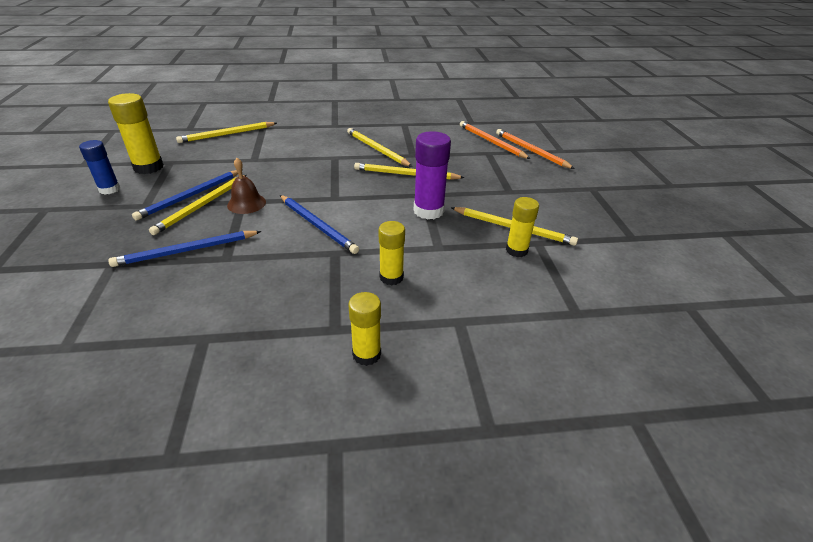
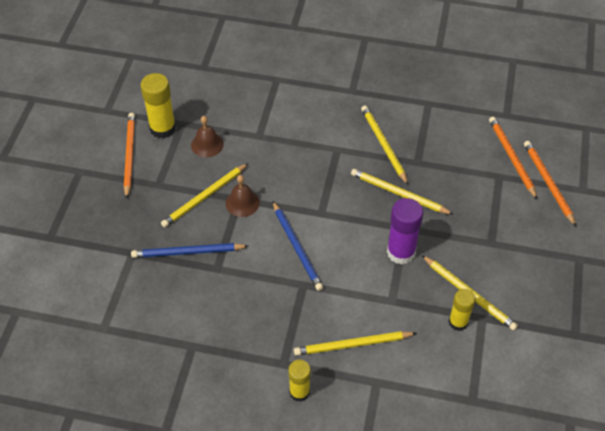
camera: 20 degrees right, 15 degrees up
(109, 189) = (129, 155): blue glue stick -> orange pencil
(190, 196) = (196, 181): blue pencil -> none
(199, 171) = (207, 144): none -> brown bell
(227, 134) = (239, 86): yellow pencil -> yellow pencil (352, 345)
(391, 277) = (340, 324): yellow glue stick -> none

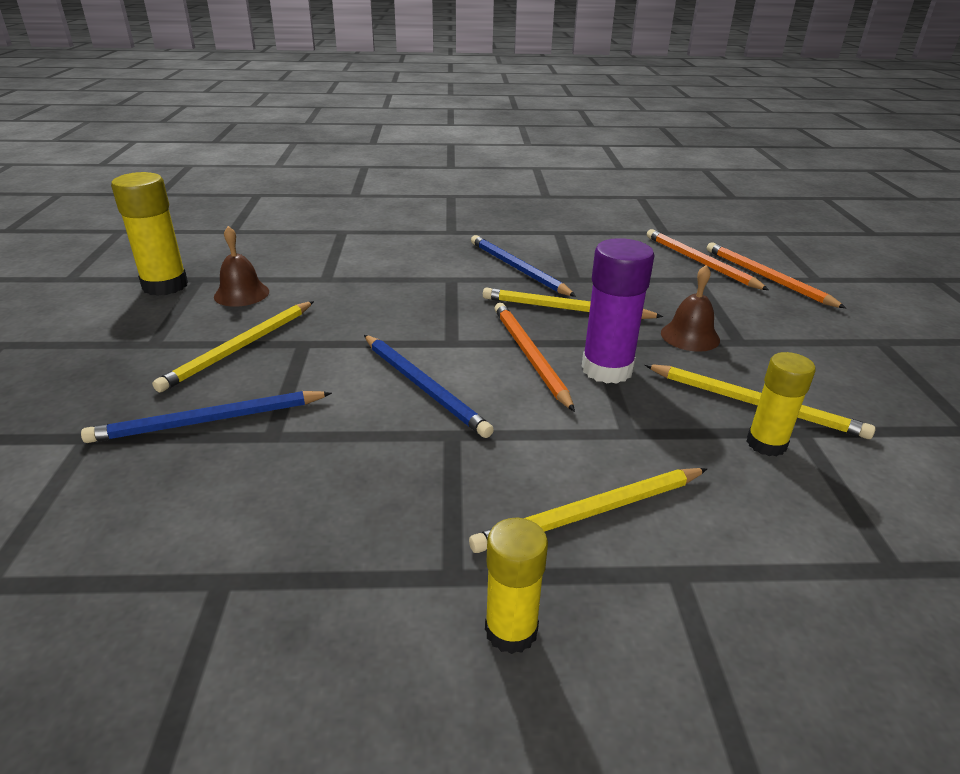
camera: 15 degrees left, 20 degrees down
(129, 155) = (102, 317): orange pencil -> orange pencil (529, 356)
(242, 203) = (310, 346): brown bell -> brown bell (690, 336)
(383, 145) = (517, 269): yellow pencil -> blue pencil

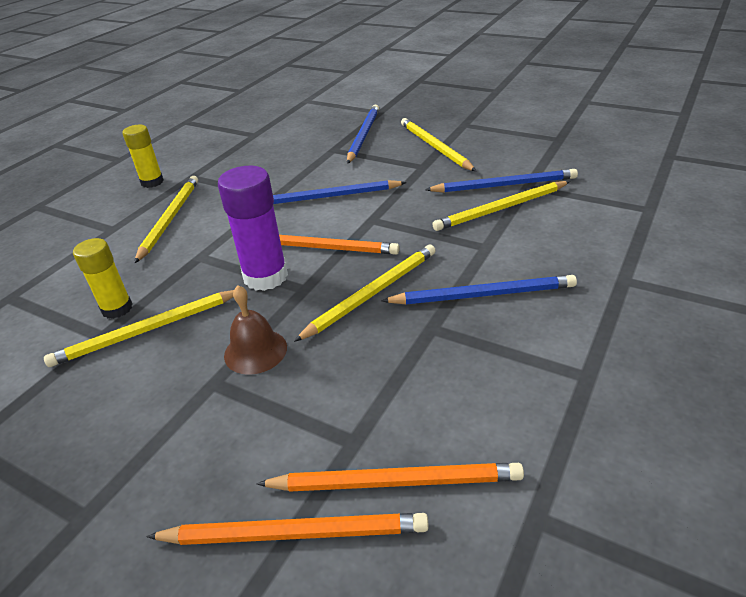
camera: 125 degrees right, 5 degrees up
(165, 286) = (552, 128): yellow glue stick -> none
(241, 294) = (519, 152): brown bell -> none
(330, 289) = (504, 185): none -> blue pencil
(381, 283) = (501, 209): none -> yellow pencil

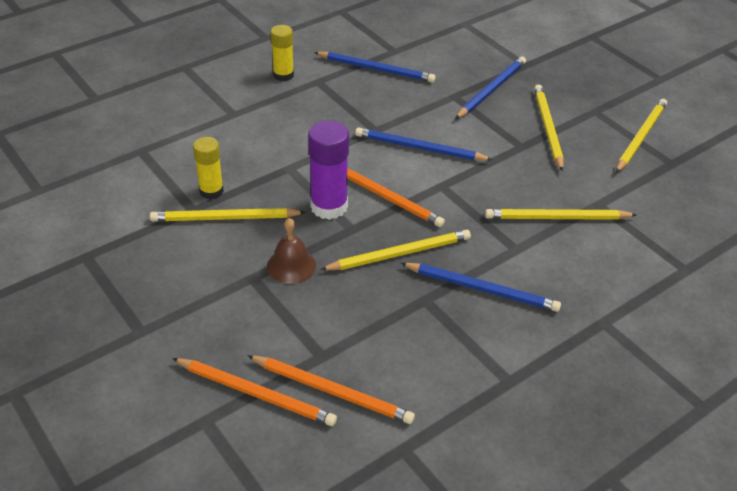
camera: 20 degrees right, 5 degrees up
(170, 219) = (282, 121): yellow pencil -> yellow pencil (641, 137)
(504, 185) = (578, 195): blue pencil -> blue pencil (376, 69)

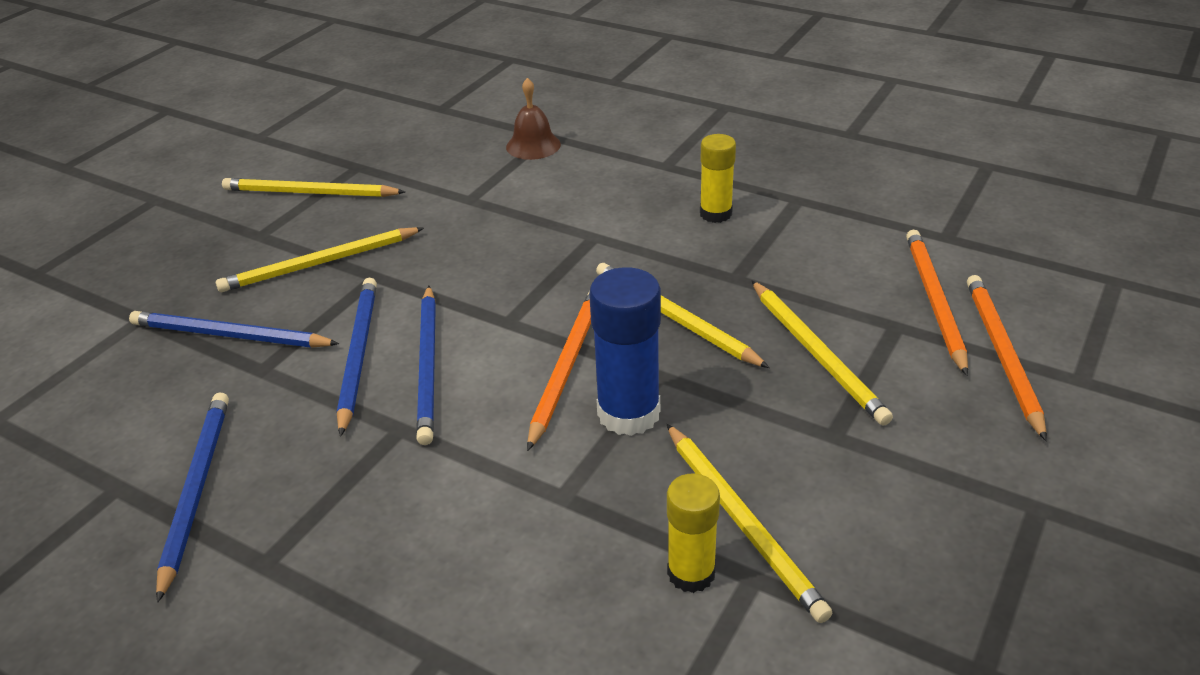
camera: 110 degrees left, 5 degrees down
(283, 75) = (257, 630): yellow glue stick -> yellow glue stick (715, 214)
(291, 265) = (778, 405): brown bell -> brown bell (533, 145)
(329, 206) = (628, 413): purple glue stick -> blue glue stick
(482, 289) = (683, 243): blue pencil -> blue pencil (358, 354)
(556, 218) = (516, 221): yellow pencil -> yellow pencil (817, 354)

